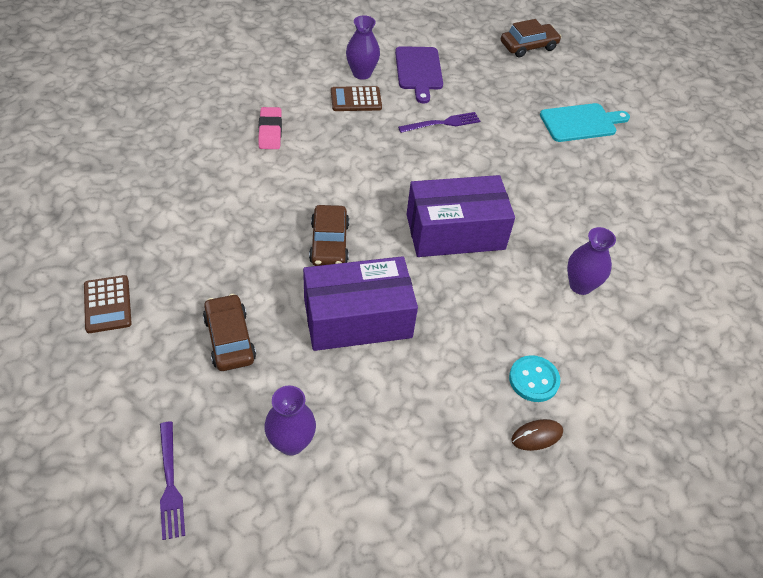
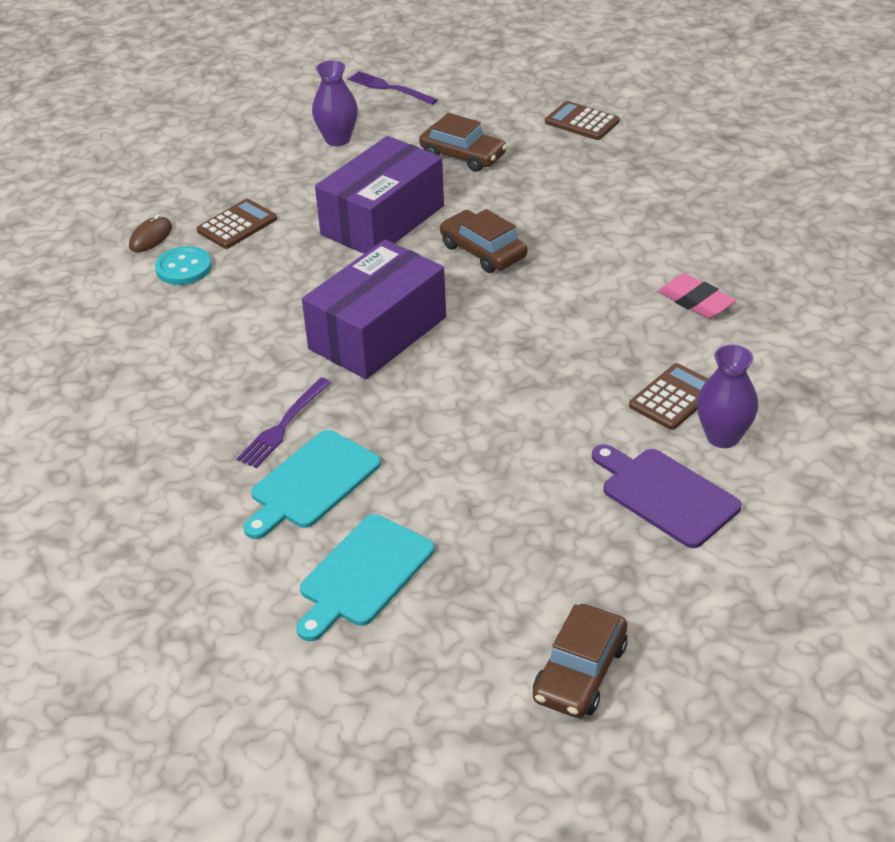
camera: 145 degrees right, 10 degrees down
(443, 123) = (537, 441): purple fork -> purple fork (283, 426)
(461, 397) = (237, 225): none -> brown calculator
(570, 174) = (312, 483): none -> turquoise cutting board
(580, 285) = (198, 365): purple vase -> none

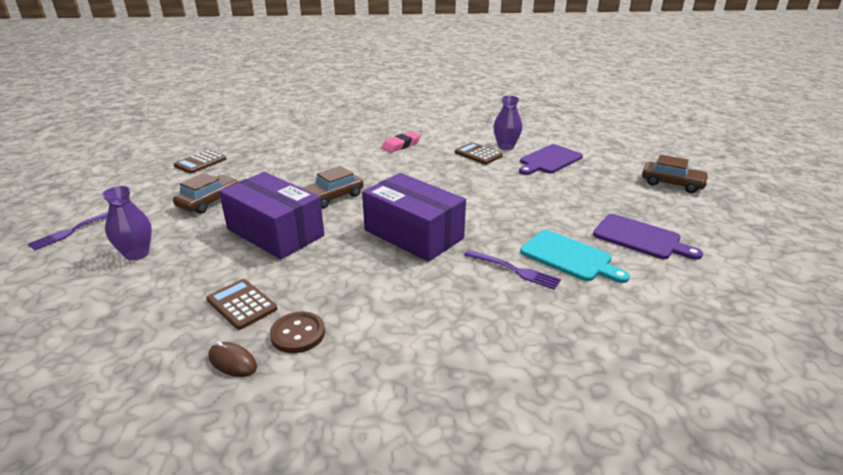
camera: 90 degrees left, 10 degrees down
(184, 268) = (298, 334): turquoise button -> brown button
(363, 574) = (640, 238): turquoise cutting board -> purple cutting board

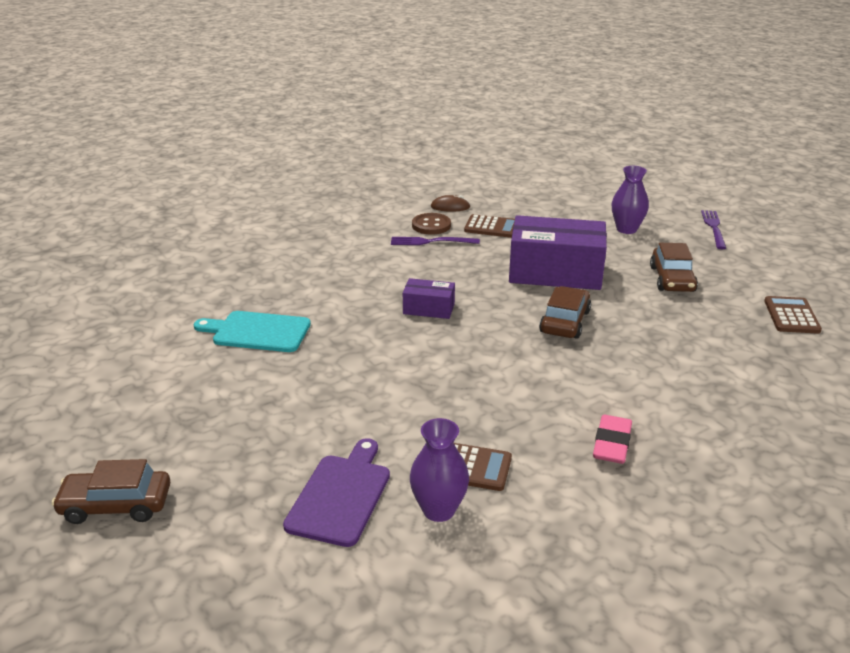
camera: 150 degrees right, 0 degrees up
(413, 234) = (428, 309): purple box -> purple box, size x0.49
(515, 270) = (305, 305): purple fork -> purple fork (430, 242)
(640, 238) = (179, 378): purple cutting board -> none

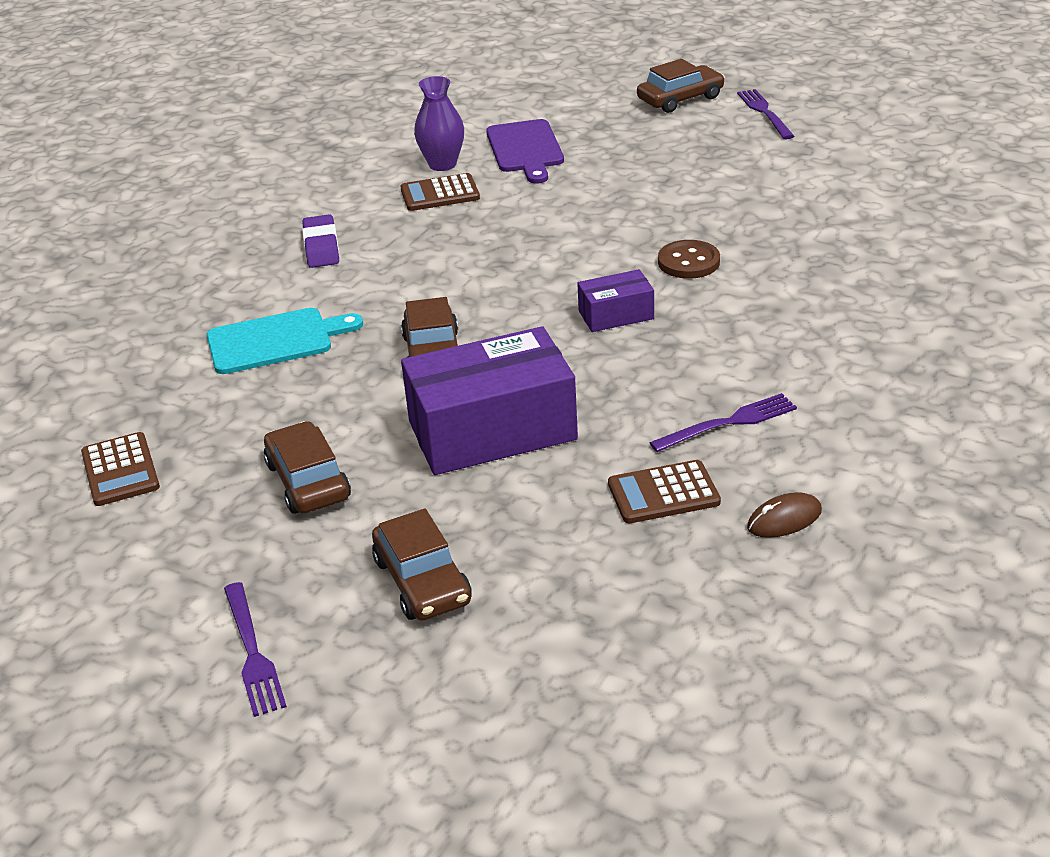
camera: 155 degrees right, 5 degrees up
(83, 447) = (764, 112): none -> purple fork
(257, 332) = (771, 227): turquoise cutting board -> turquoise cutting board (275, 341)
(431, 225) = (766, 458): brown button -> brown button (688, 262)
(612, 444) = (321, 247): pink eraser -> purple eraser
(626, 229) = (422, 581): purple vase -> brown car

